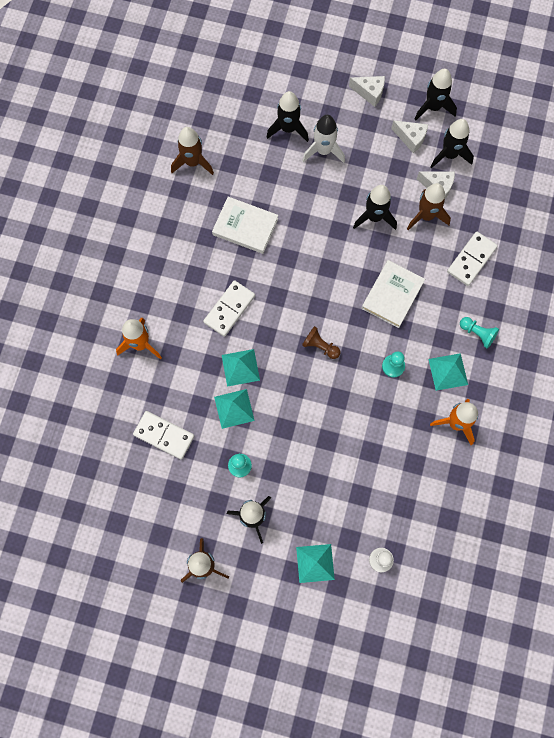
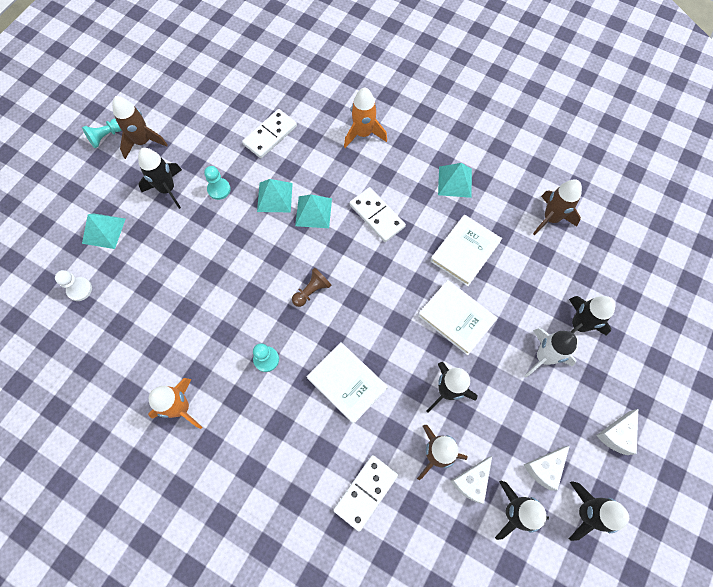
camera: 105 degrees right, 5 degrees down
(310, 222) = (456, 318): none -> white book
(448, 372) = (240, 418): turquoise pyramid -> turquoise pyramid (455, 181)
(471, 260) = (365, 492): white domino -> white domino turned 75 degrees clockwise
(477, 333) = (272, 468): turquoise pawn -> turquoise pawn (106, 137)

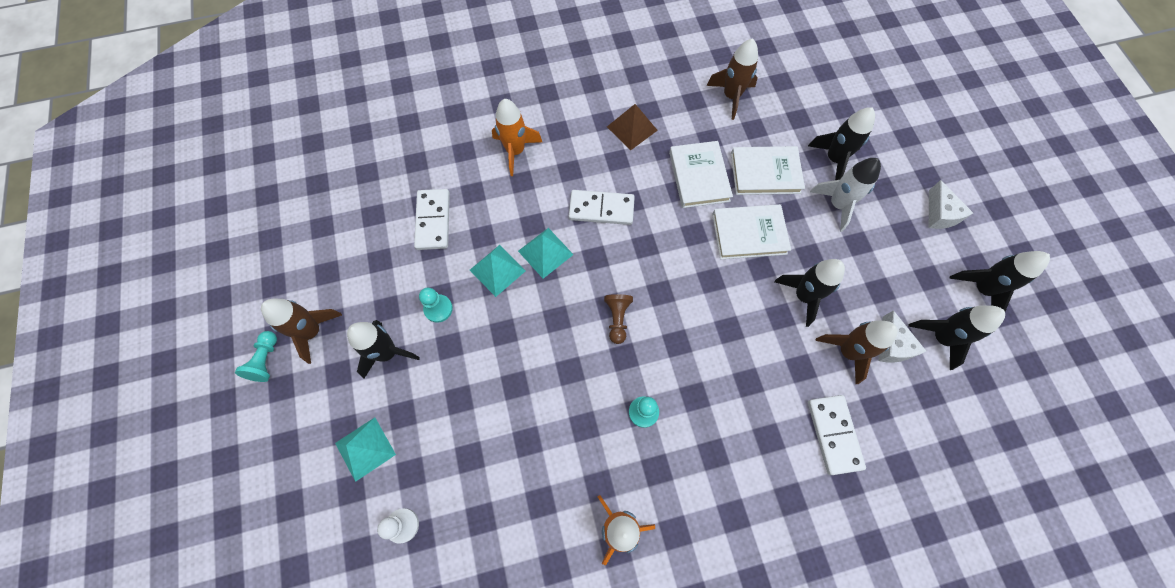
camera: 45 degrees left, 0 degrees up
(347, 383) = (727, 365): white book -> white book (765, 173)
(455, 181) = (632, 128): turquoise pyramid -> brown pyramid
(544, 468) = (924, 285): white cheese -> none

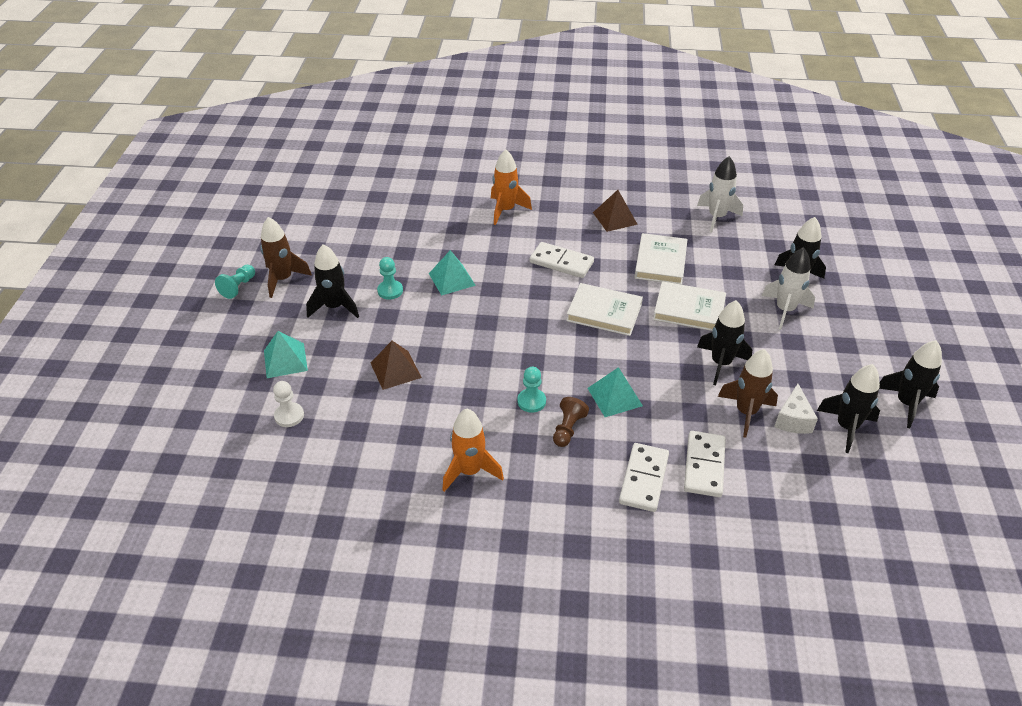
camera: 20 degrees right, 25 degrees down
(433, 220) = (414, 237): white domino -> white domino (643, 479)
(489, 419) = (395, 370): none -> brown pyramid
(545, 252) = (498, 278): turquoise pyramid -> turquoise pyramid (614, 397)
(617, 319) = (539, 335): brown pawn -> brown pawn (568, 429)
(731, 96) = (716, 217): brown rocket -> white rocket
(765, 173) = (724, 273): white book -> white book (604, 312)
(939, 214) = (886, 341): white cheese -> none

